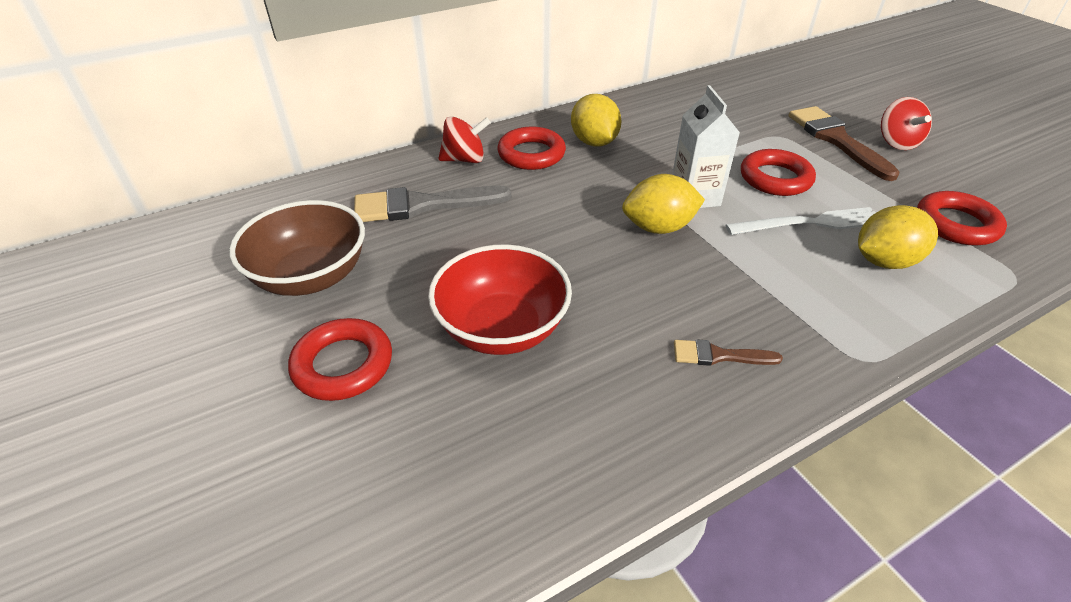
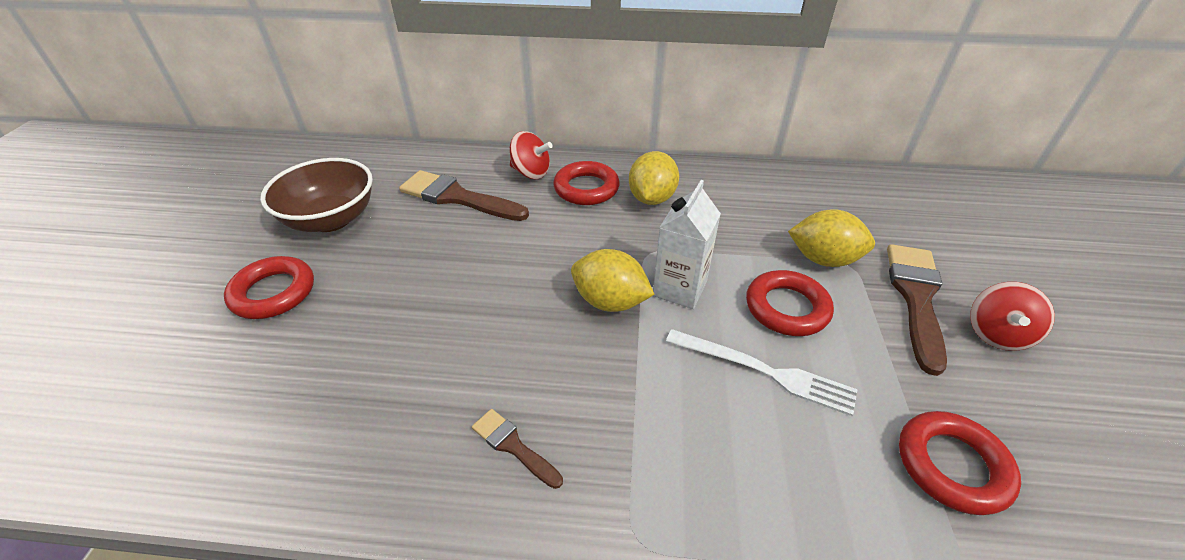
camera: 35 degrees right, 0 degrees up
(422, 205) = (457, 197): grey brush -> brown brush
(502, 328) = (390, 323): red bowl -> none
(884, 261) = (798, 456): yellow lemon -> yellow lemon (823, 259)

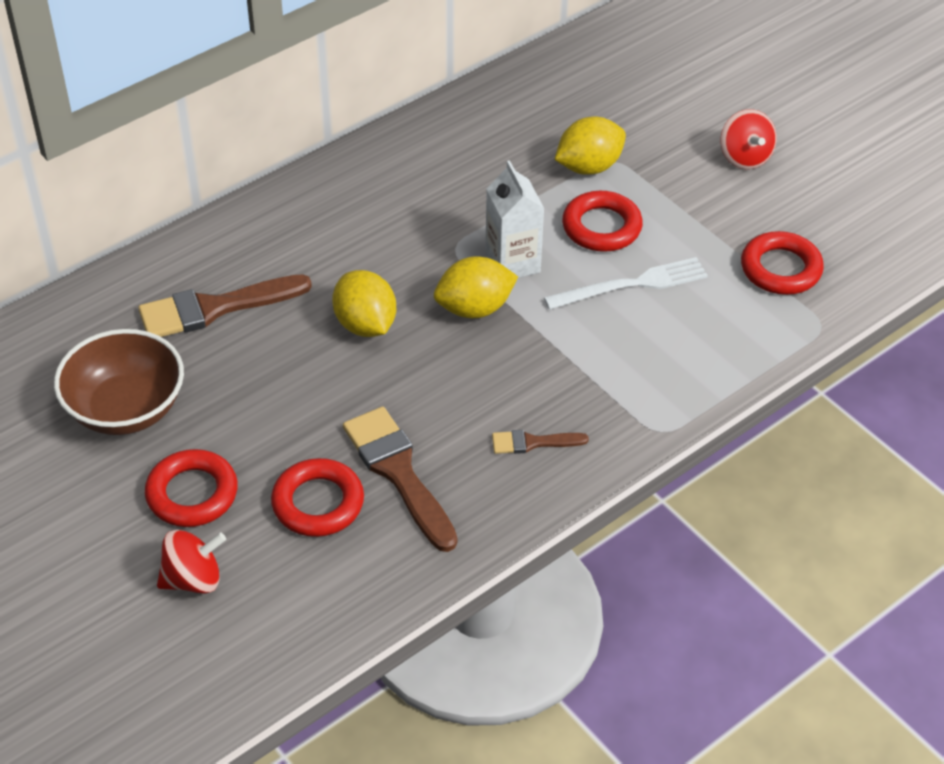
camera: 45 degrees left, 5 degrees up
(531, 172) = (247, 237): red spinning top -> red spinning top (193, 579)
(586, 188) = (323, 221): red ring -> red ring (318, 503)
(651, 198) = (395, 194): yellow lemon -> yellow lemon (365, 324)
(916, 298) = (677, 160): brown brush -> brown brush (398, 473)

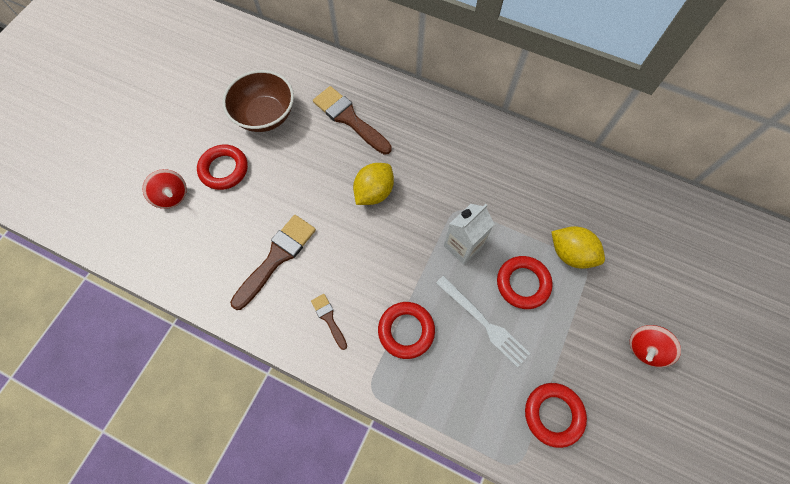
camera: 65 degrees right, 20 degrees up
(318, 503) = (240, 228): red ring -> red ring (406, 330)
(474, 308) = (415, 242): yellow lemon -> none

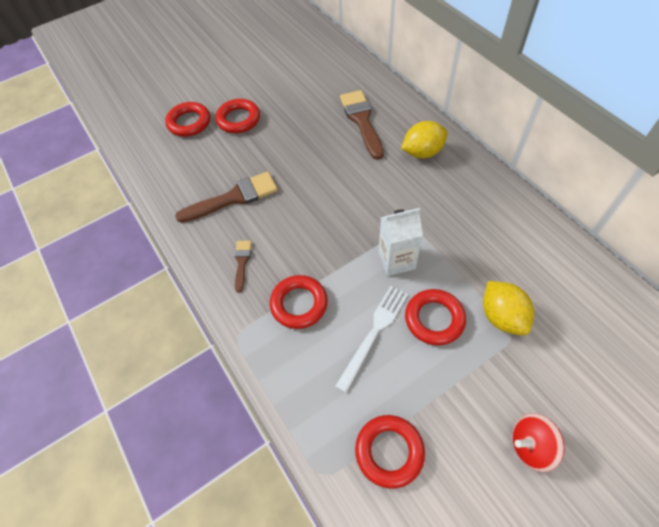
camera: 35 degrees right, 10 degrees down
(172, 196) = (189, 122): red spinning top -> red ring
(265, 115) = (295, 94): brown bowl -> none
(374, 192) = (345, 184): yellow lemon -> yellow lemon (422, 152)
(484, 322) = (374, 333): white fork -> white fork turned 135 degrees counterclockwise

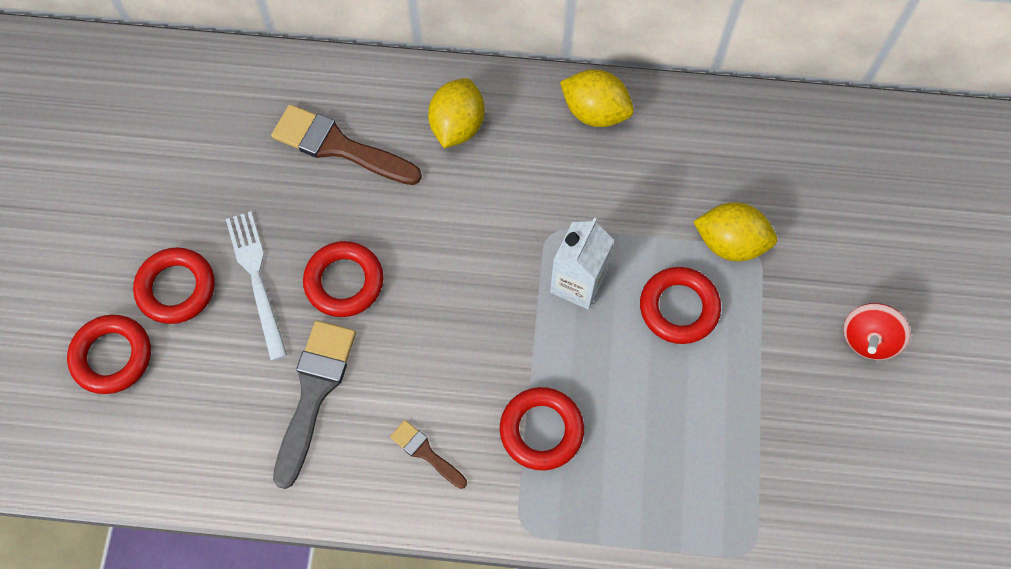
camera: 55 degrees left, 10 degrees up
(233, 198) = (314, 392): brown brush -> grey brush
(374, 333) = (644, 380): white fork -> white fork (257, 279)
(389, 451) = (777, 470): red ring -> red ring (344, 282)
(498, 198) = (595, 112): none -> yellow lemon

